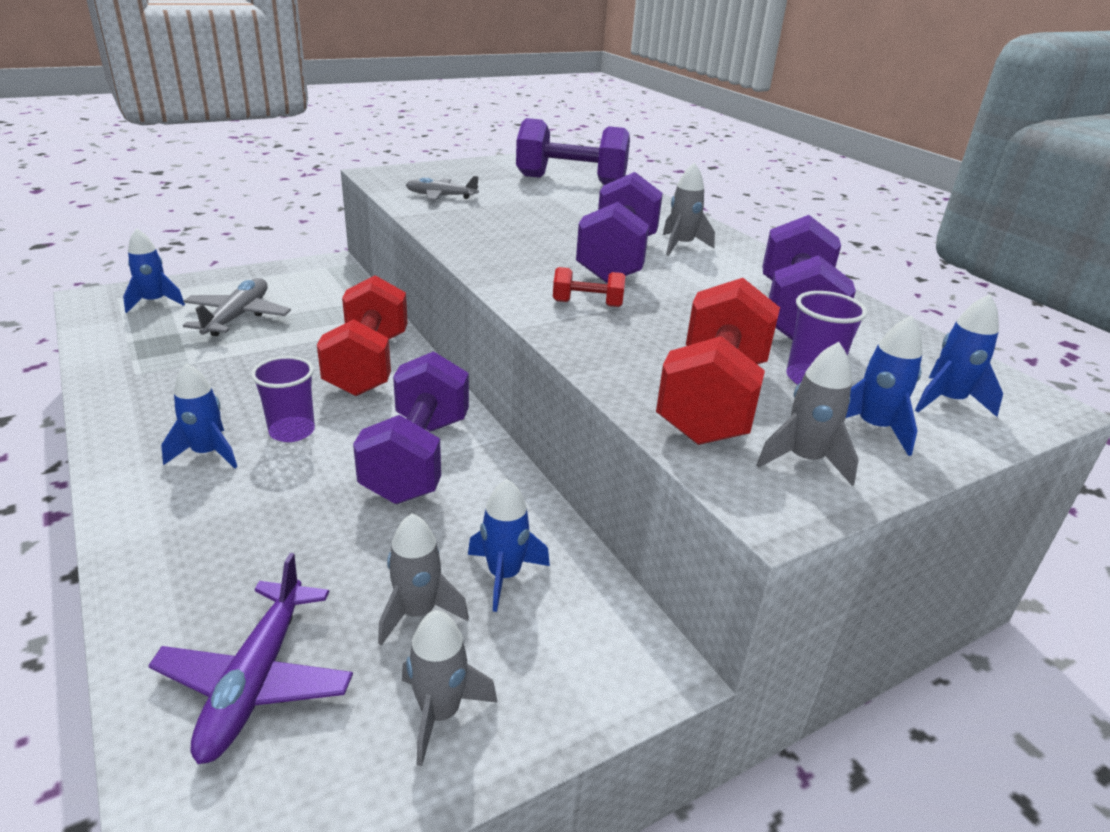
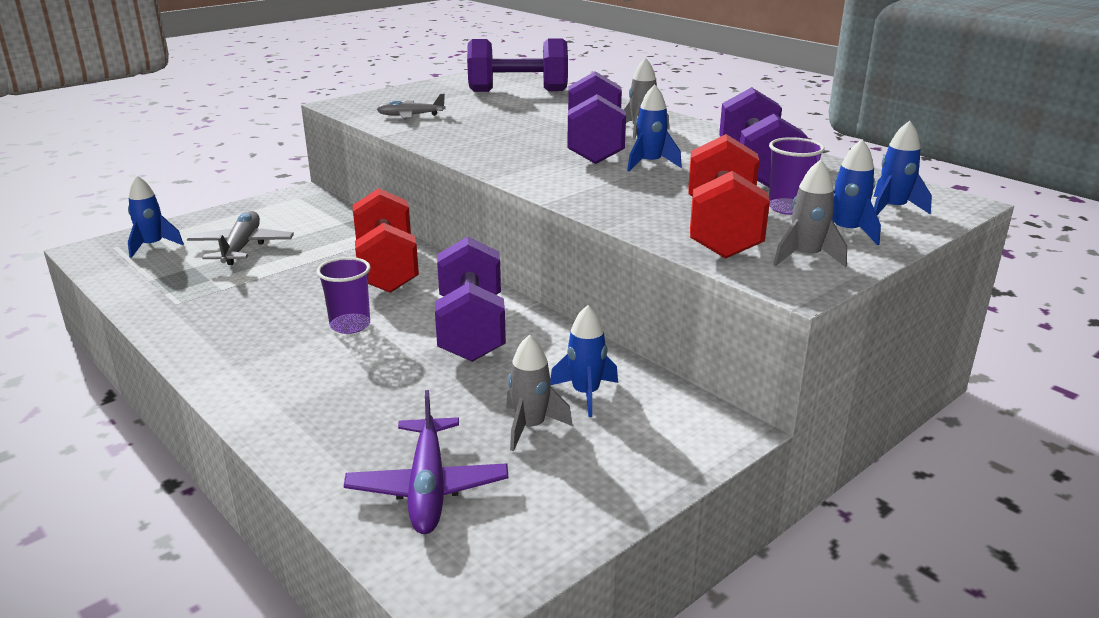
camera: 10 degrees left, 5 degrees down
(207, 453) = (285, 351): blue rocket -> blue rocket (650, 164)
(440, 713) = (582, 482): grey rocket -> none
(587, 304) = (589, 180): red dumbbell -> none

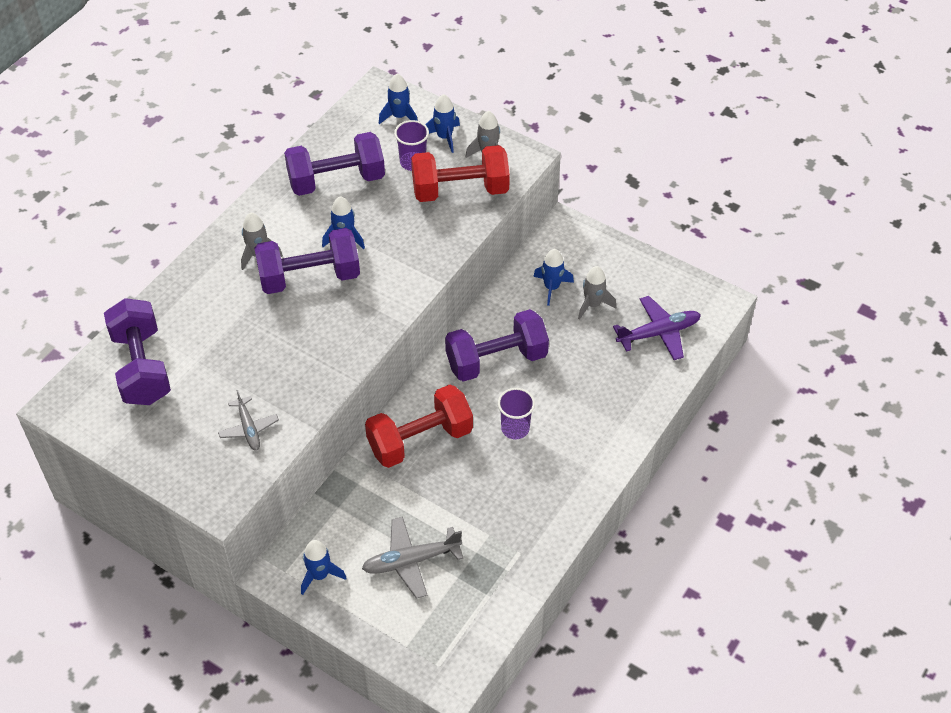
camera: 105 degrees left, 25 degrees up
(153, 246) = (428, 634): blue rocket -> blue rocket (319, 575)

